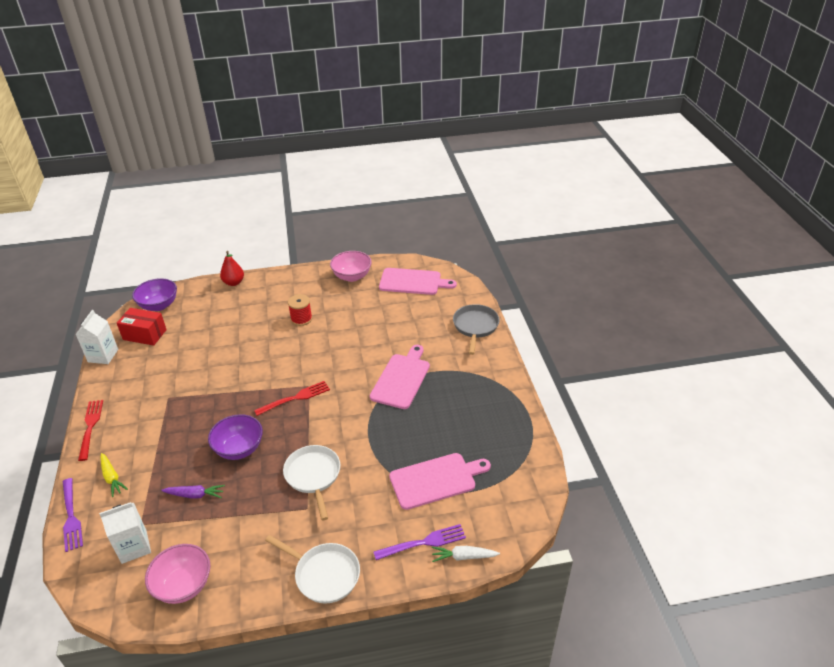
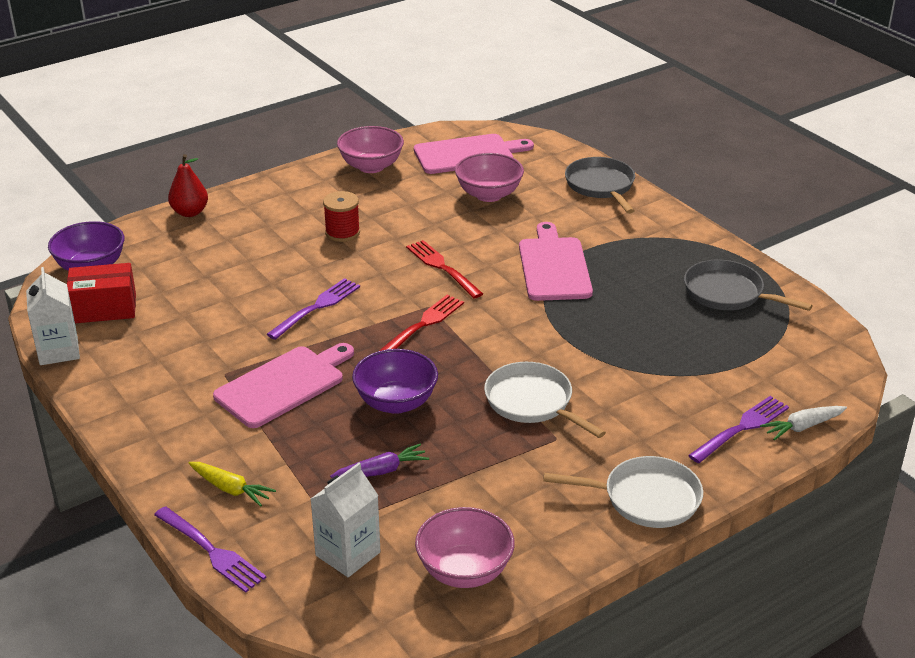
camera: 25 degrees left, 5 degrees down
(90, 427) = (130, 441): red fork -> red fork (442, 267)
(248, 367) = (317, 307): none -> purple fork
(403, 315) = (489, 195): none -> pink bowl
(436, 480) = (699, 361): pink cutting board -> pink cutting board (284, 385)
(494, 433) = (728, 293): none -> grey pan

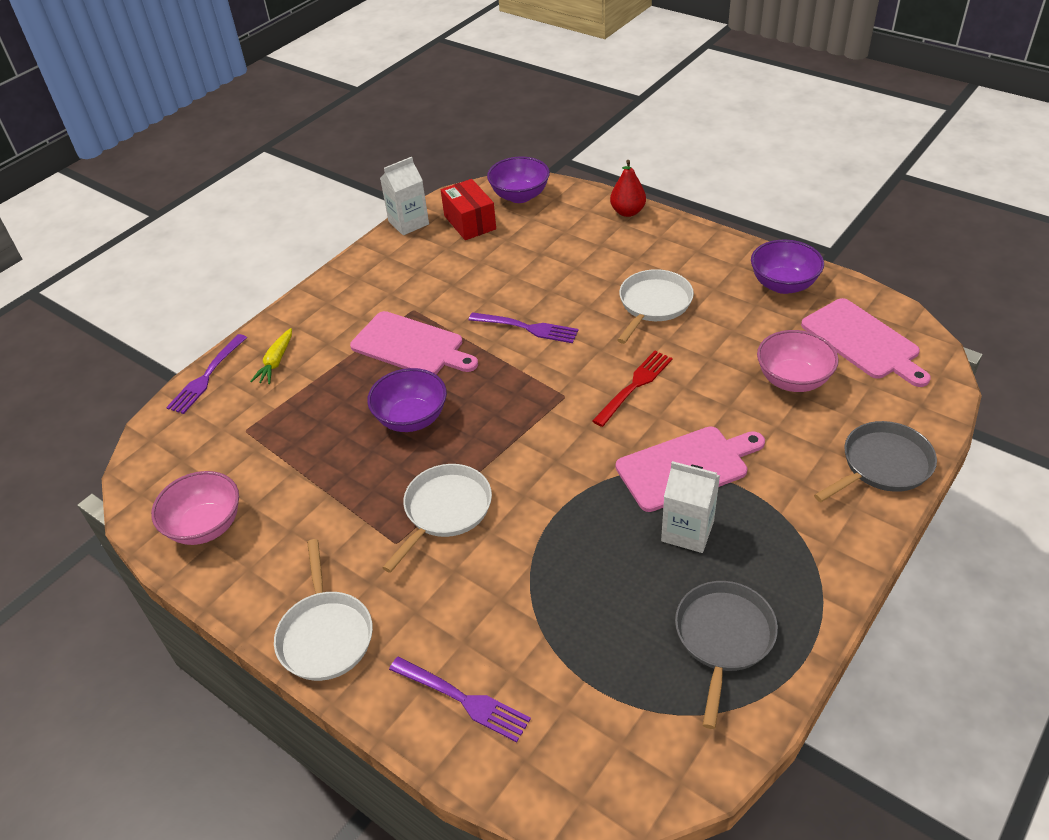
camera: 75 degrees right, 10 degrees up
(342, 232) = (653, 304): red spool -> white pan
(348, 554) = (215, 449): white carton -> white carton (687, 531)
(371, 166) = (783, 284): pink bowl -> purple bowl
(381, 471) = (318, 437): purple carrot -> none
(423, 325) = (533, 401): red fork -> none
(803, 427) = (486, 763): white carrot -> none

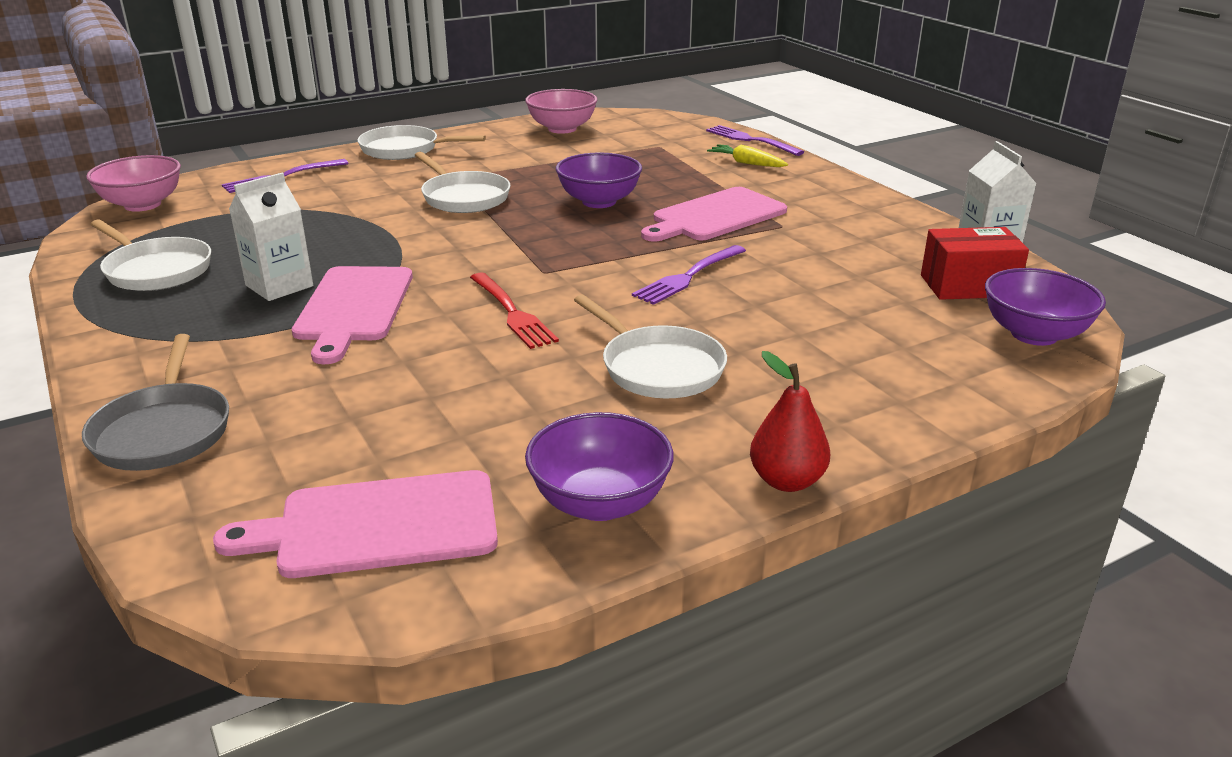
camera: 110 degrees right, 15 degrees down
(627, 212) = (937, 415): red pear -> red pear (786, 481)
(723, 638) = (156, 270): grey pan -> white pan
(793, 380) = (385, 423): pink bowl -> pink bowl (142, 205)

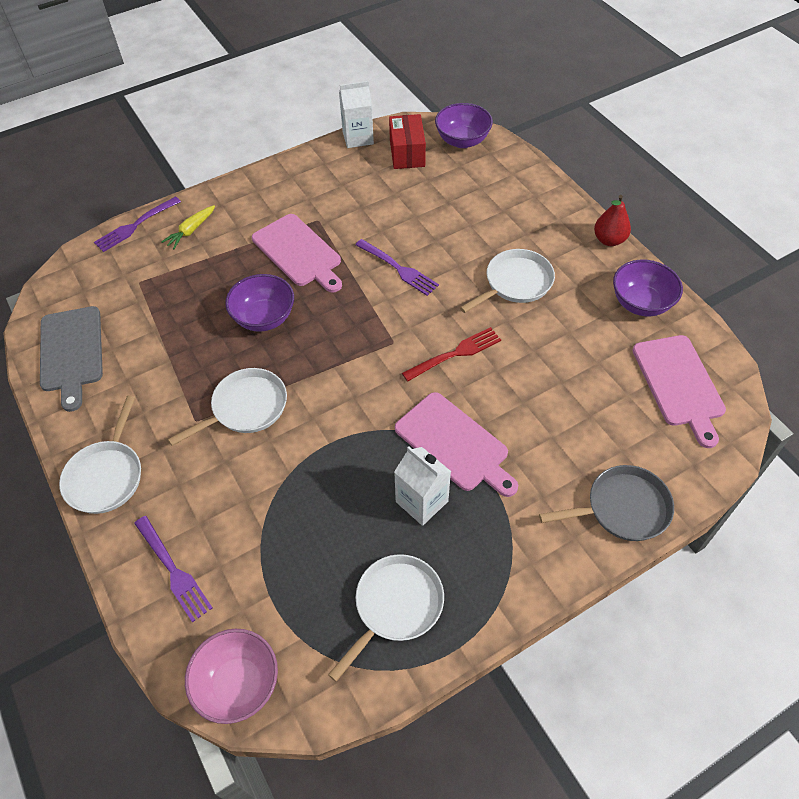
camera: 90 degrees left, 25 degrees up
(353, 308) = (454, 444): pink cutting board -> pink cutting board turned 45 degrees clockwise
(562, 129) = (71, 352): pink bowl -> grey cutting board

